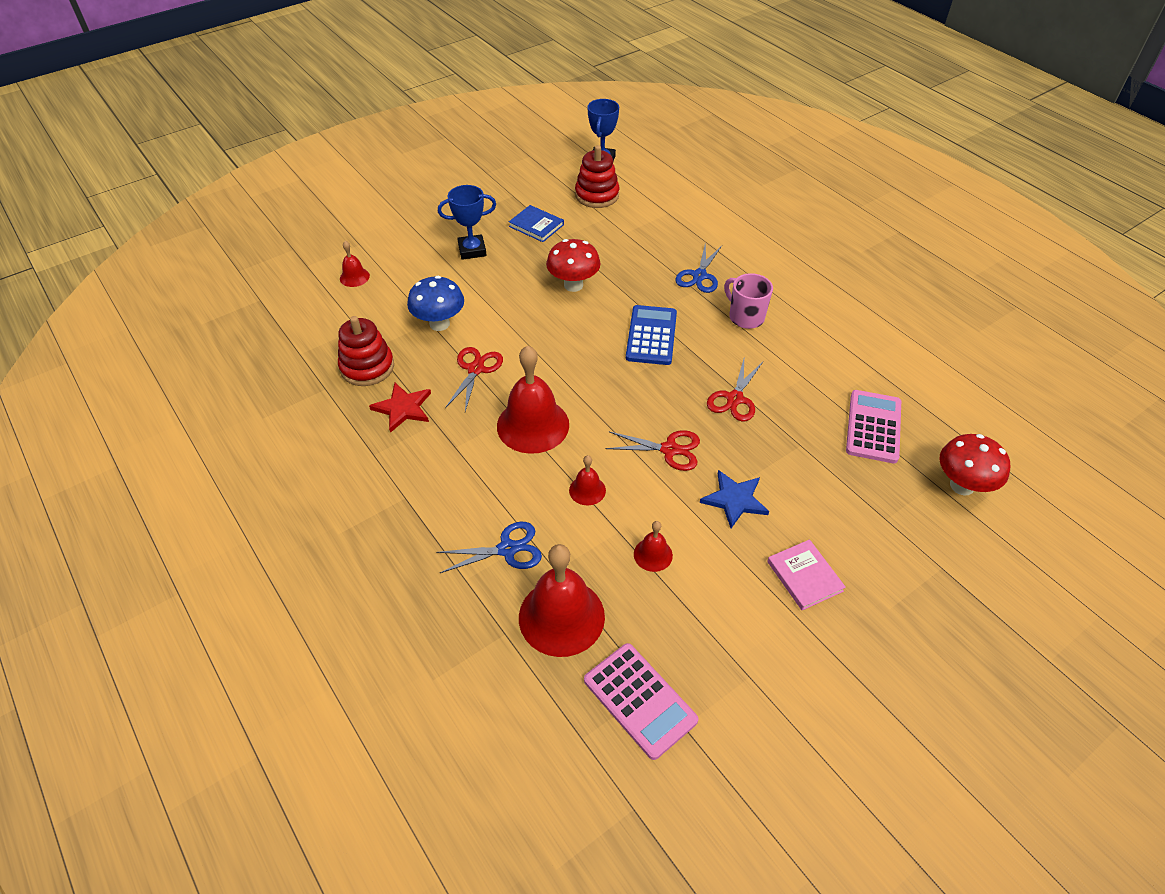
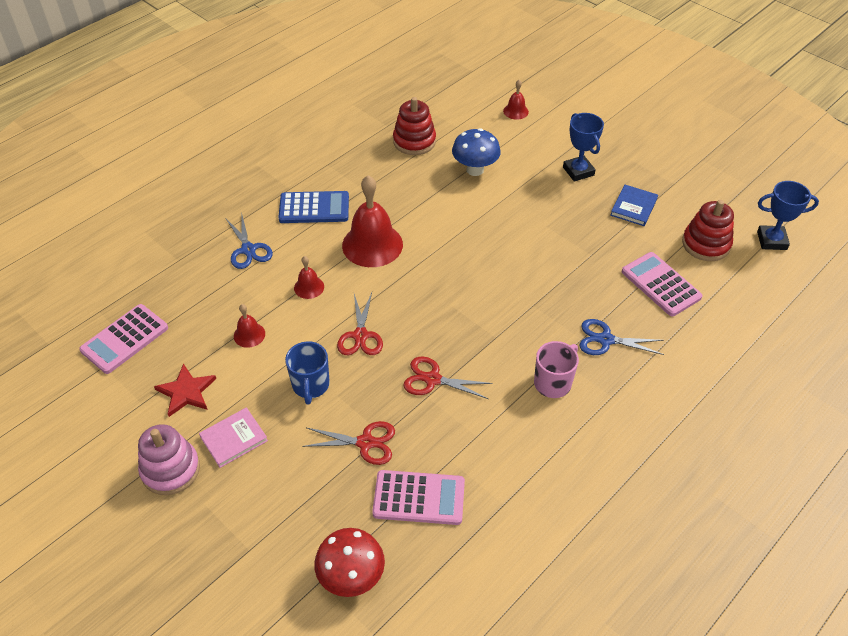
camera: 80 degrees right, 0 degrees up
(403, 408) = (375, 169): red star -> red star (186, 392)
(475, 369) = (427, 201): red scissors -> red scissors (365, 442)
(561, 616) = (192, 288): red bell -> none
(573, 285) = (555, 245): red mushroom -> none
(639, 231) = (660, 284): none -> pink calculator
(651, 336) = (502, 309): blue calculator -> blue calculator (314, 208)
(734, 500) = (310, 385): blue star -> blue mug
(847, 642) = (170, 469): none -> pink stacking toy

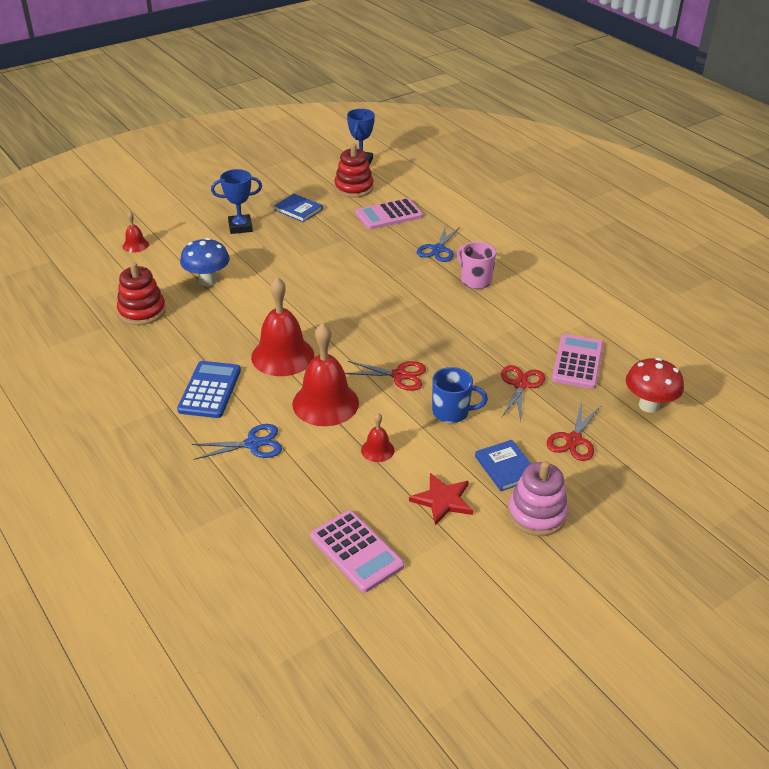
camera: 80 degrees left, 10 degrees down
(234, 439) = (506, 467): pink book -> blue book
(309, 287) = (325, 403): red bell -> red bell, size x2.10
(433, 379) = (459, 340): red scissors -> red scissors (574, 440)

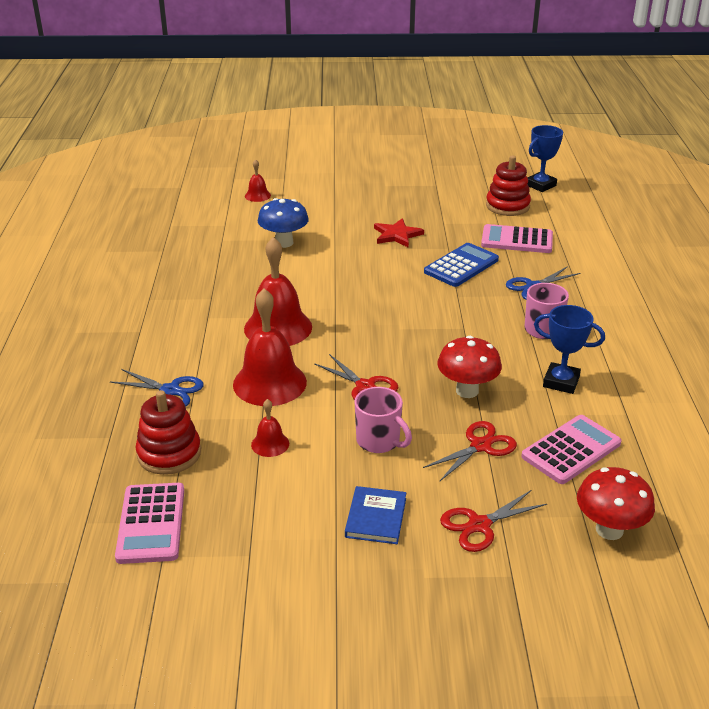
camera: 35 degrees right, 5 degrees down
(142, 311) = (204, 249): red stacking toy -> red stacking toy (169, 453)
(210, 390) = (186, 332): blue calculator -> blue calculator (461, 266)
(240, 227) = (362, 208): blue trophy -> blue trophy (561, 382)
(298, 210) = (432, 209): blue book -> none
(443, 500) = (279, 518): red star -> red star (397, 235)
(451, 412) = (379, 441): blue mug -> pink mug
(472, 348) = (467, 391): none -> red mushroom
(536, 514) = (357, 578): pink stacking toy -> none

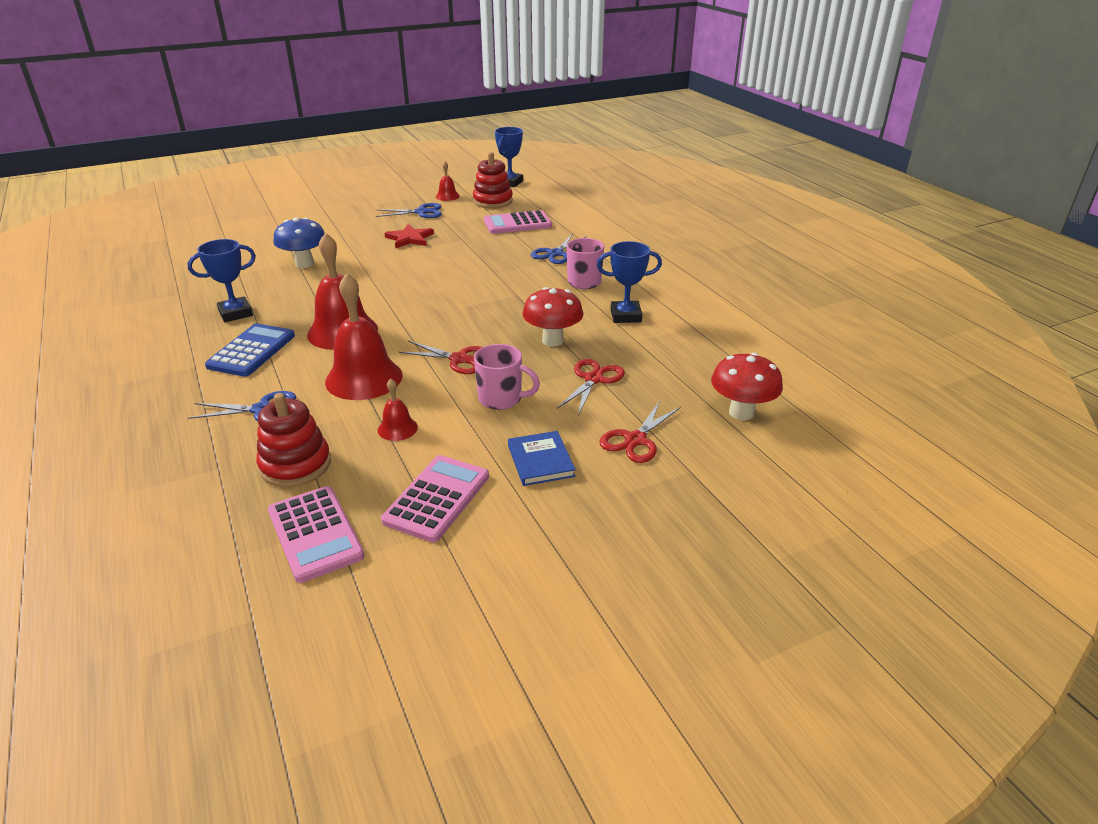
camera: 25 degrees left, 0 degrees up
(198, 284) = (235, 313): none -> blue trophy
(257, 195) = (253, 232): red bell -> red bell (447, 196)
(426, 205) = (421, 212): none -> blue scissors
(461, 266) = (483, 250): blue calculator -> blue calculator (251, 351)
(571, 450) = (669, 363): pink calculator -> pink calculator (437, 498)

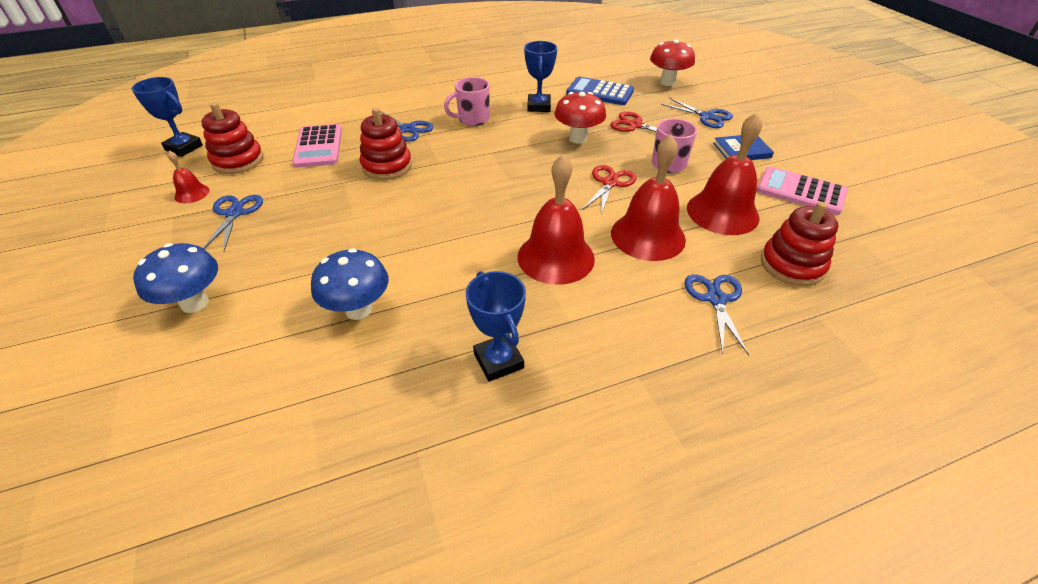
camera: 85 degrees left, 10 degrees up
(251, 351) = (599, 327): blue calculator -> blue calculator (600, 92)
(315, 533) = (866, 245): pink calculator -> none
(328, 219) = (195, 303): none -> blue mushroom
(397, 428) = (722, 212): red bell -> red bell, size x2.10
(410, 238) = (319, 220): red star -> none
(487, 252) = (387, 166): none -> red stacking toy
(635, 440) = (706, 116): red scissors -> blue scissors

